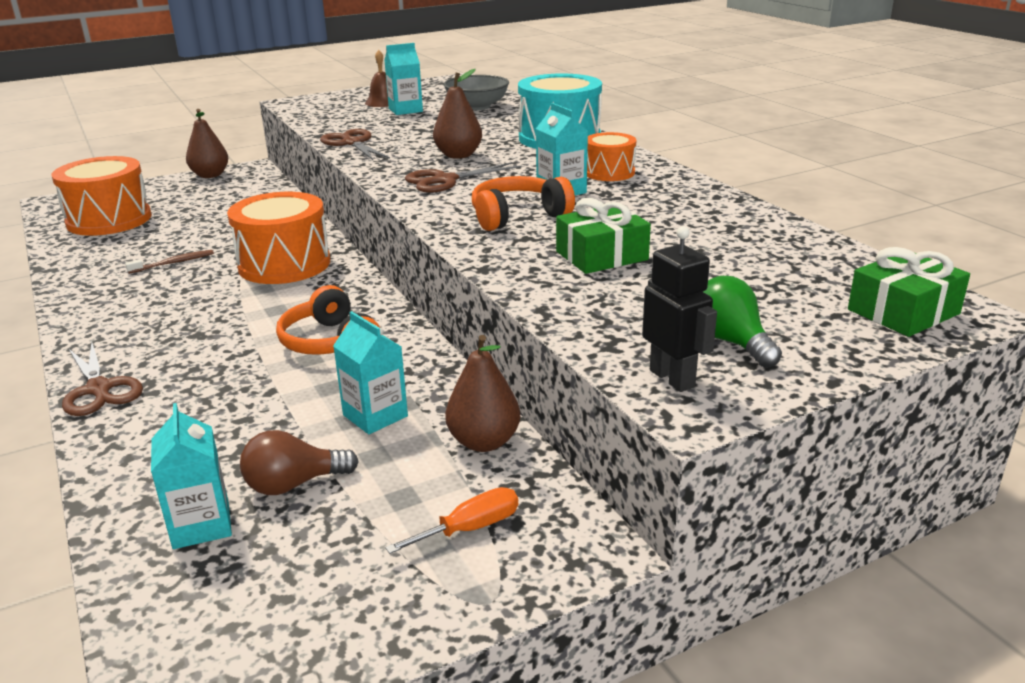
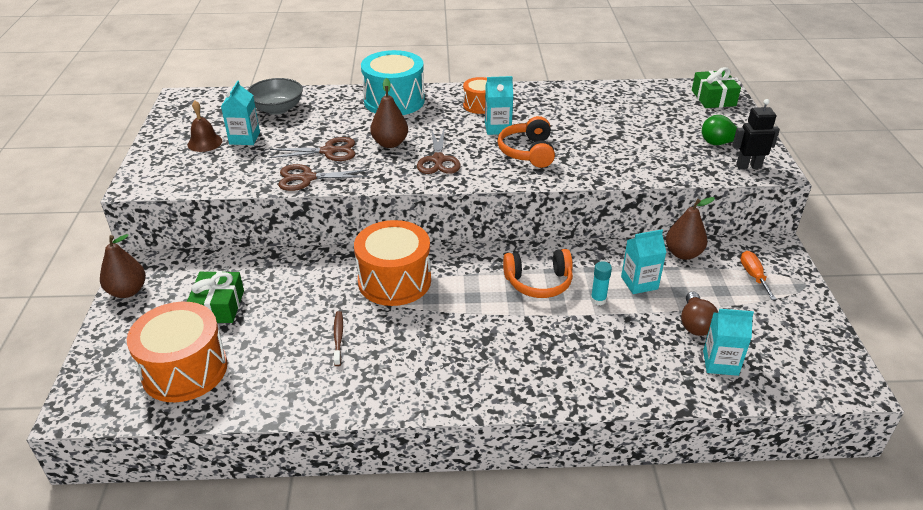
camera: 65 degrees left, 10 degrees up
(99, 389) = (541, 395): brown scissors -> brown scissors (329, 151)
(314, 390) = (598, 300): none -> turquoise glue stick
(601, 255) = (606, 144): green gift -> green gift (218, 306)

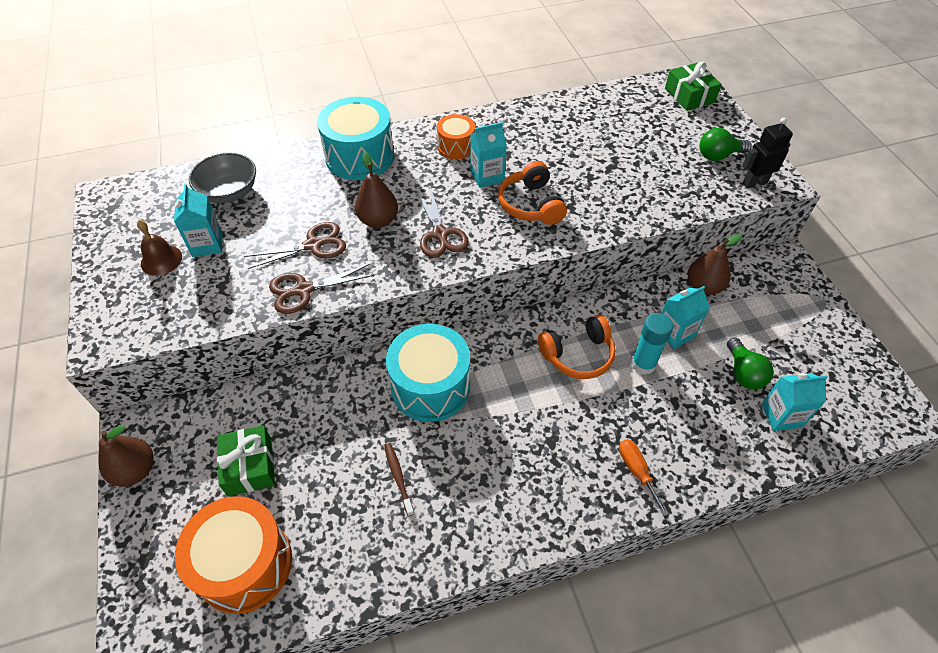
camera: 15 degrees left, 15 degrees up
(394, 281) = (430, 386): orange drum -> turquoise drum
(598, 300) = (643, 364): turquoise glue stick -> turquoise glue stick, size x1.53
(695, 324) = (743, 373): brown light bulb -> green light bulb
(753, 276) = (776, 300): orange screwdriver -> orange screwdriver (636, 471)

